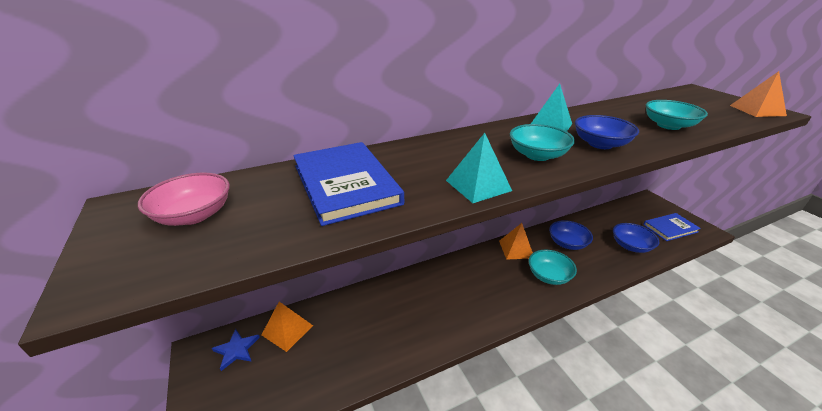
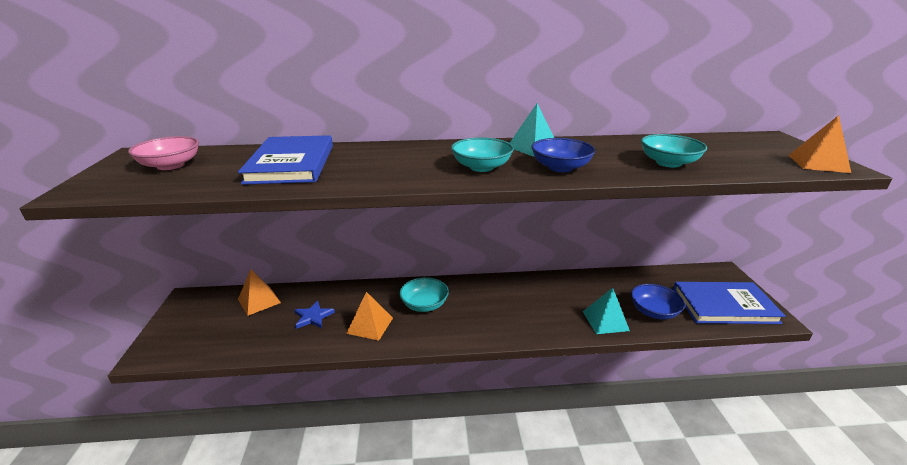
camera: 20 degrees right, 5 degrees down
(236, 350) = (213, 304): blue star -> blue star (313, 317)
(478, 185) = (393, 179): turquoise pyramid -> turquoise pyramid (605, 320)
(516, 249) = (515, 286): orange pyramid -> orange pyramid (370, 325)
(549, 276) = (530, 317): turquoise bowl -> turquoise bowl (424, 304)
(567, 243) = (577, 293): blue bowl -> none
(670, 228) = (724, 306): blue book -> blue book, size x1.54

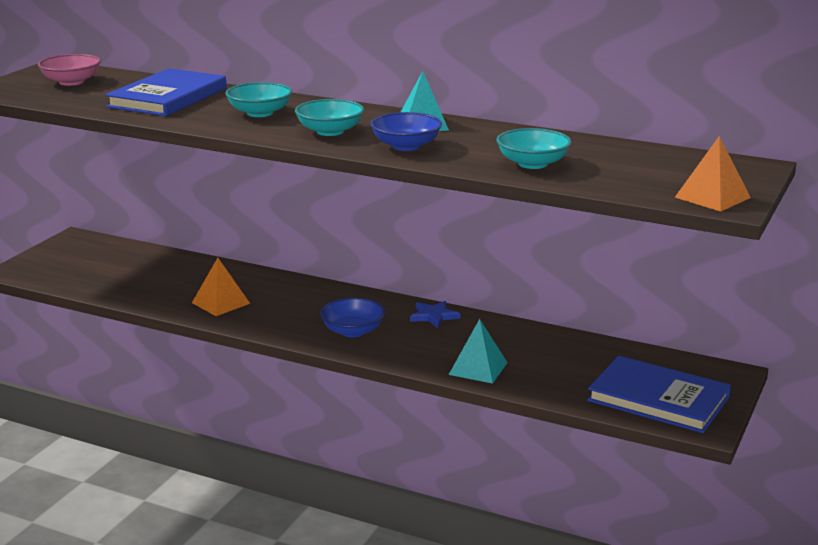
camera: 30 degrees right, 5 degrees down
(259, 301) = (137, 256): orange pyramid -> none
(313, 317) = (174, 282): blue star -> blue star (434, 316)
(424, 304) = (295, 302): turquoise bowl -> turquoise bowl (260, 113)
(653, 311) = (552, 378): blue bowl -> blue bowl (352, 331)

